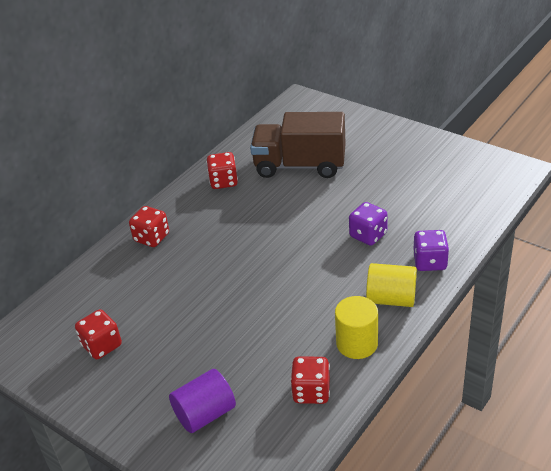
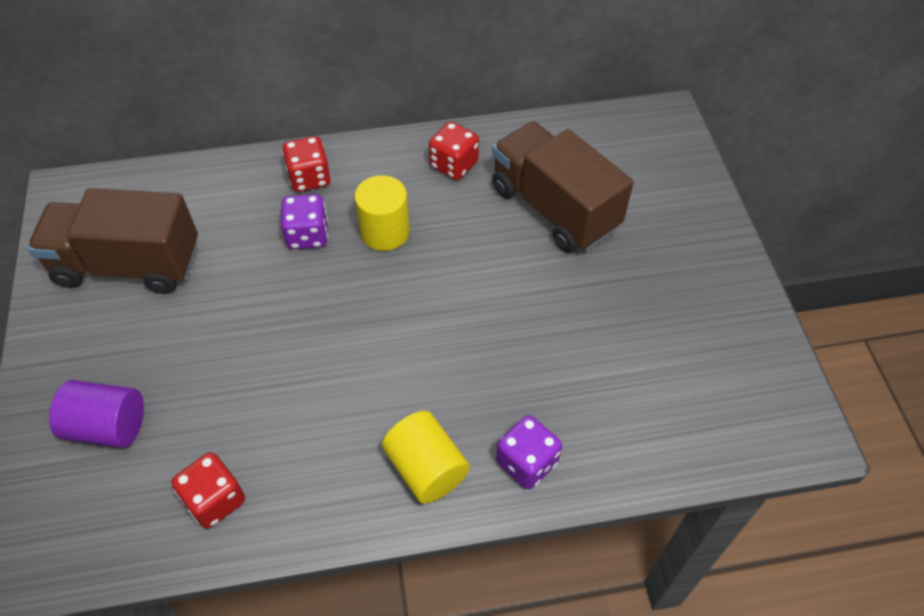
camera: 40 degrees right, 15 degrees up
(102, 345) = (128, 265): red dice -> brown truck
(357, 343) = (324, 488): yellow cylinder -> yellow cylinder (385, 232)
(368, 235) = (508, 363): purple dice -> purple dice (307, 235)

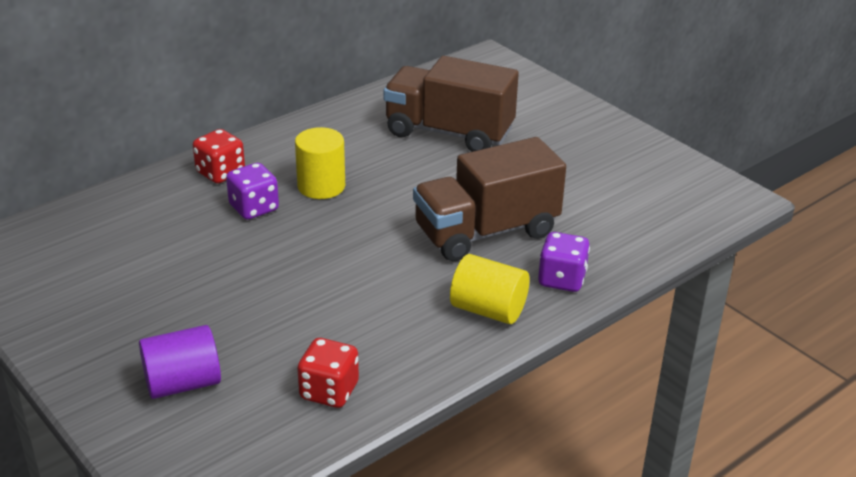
camera: 30 degrees left, 20 degrees down
(128, 265) = (97, 277): brown truck -> brown truck (486, 232)
(454, 165) = (342, 130): red dice -> none

